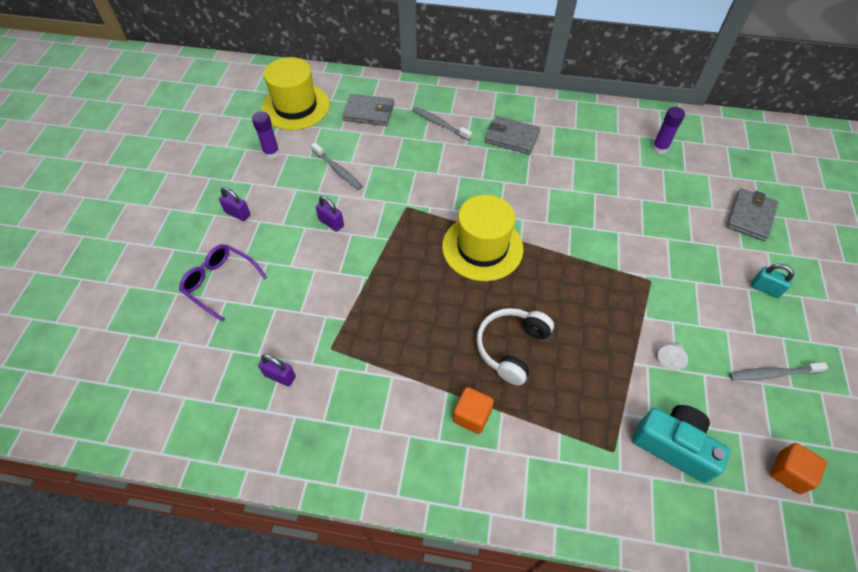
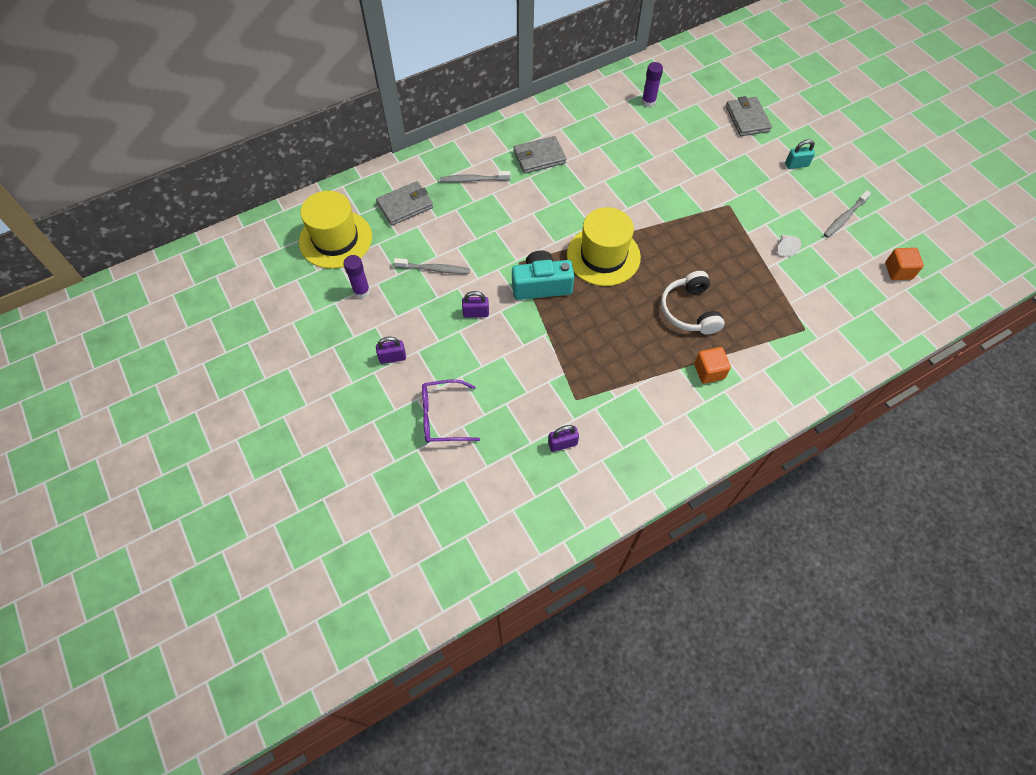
camera: 40 degrees left, 5 degrees up
(673, 446) = (832, 301): turquoise camera -> turquoise camera (541, 285)

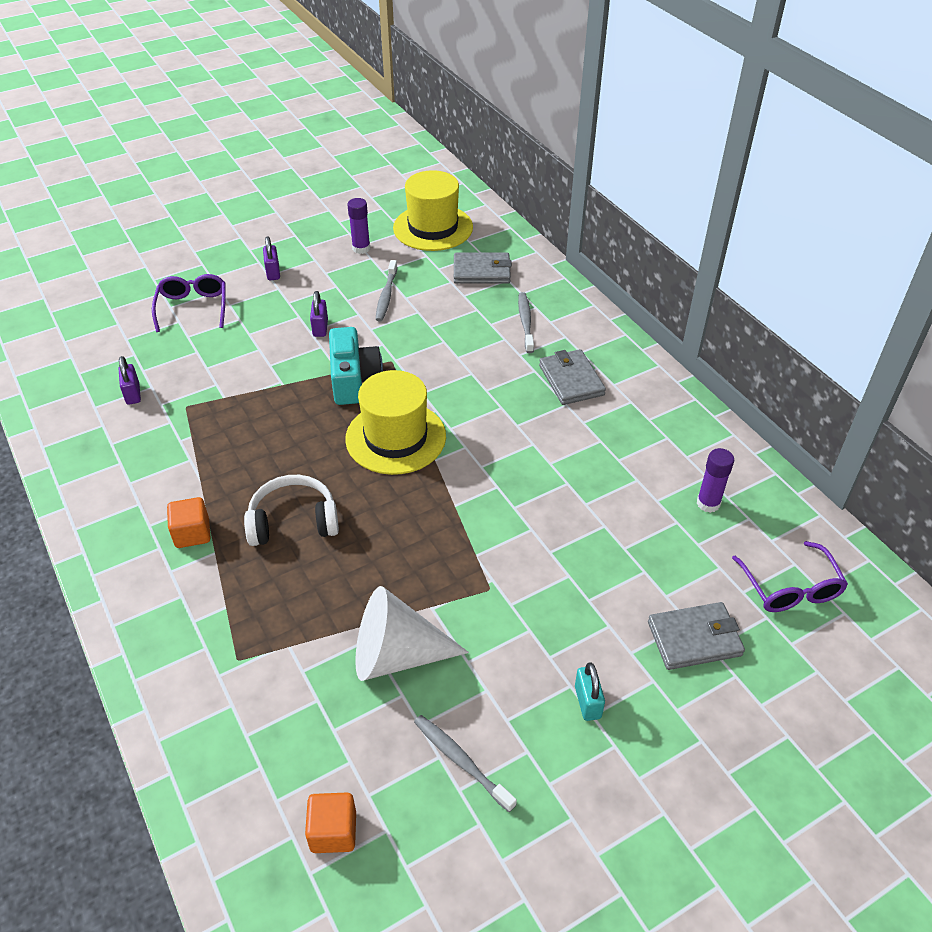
camera: 90 degrees right, 15 degrees down
(405, 205) = (482, 271): grey wallet -> grey wallet turned 60 degrees counterclockwise
(706, 77) = (790, 588): none -> purple glasses
(784, 248) = (396, 655): white cone -> white cone, size x2.45

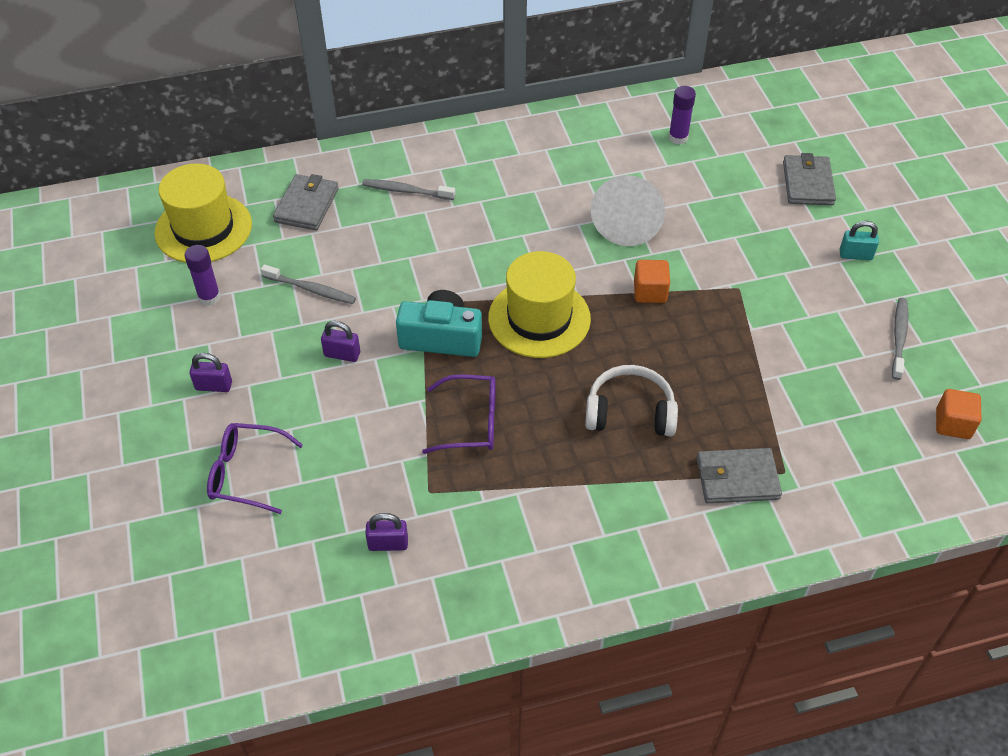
camera: 75 degrees left, 5 degrees up
(192, 533) = (625, 497): orange cube -> orange cube (650, 292)
(293, 522) = (630, 412): white headphones -> white headphones turned 90 degrees clockwise
(396, 655) = (796, 360): white cone -> white cone (627, 222)
(461, 761) = (899, 337): grey toothbrush -> grey toothbrush turned 135 degrees clockwise
(571, 380) = (503, 179): grey wallet -> grey wallet (737, 478)
(790, 588) = (770, 121): purple glasses -> purple glasses (470, 422)

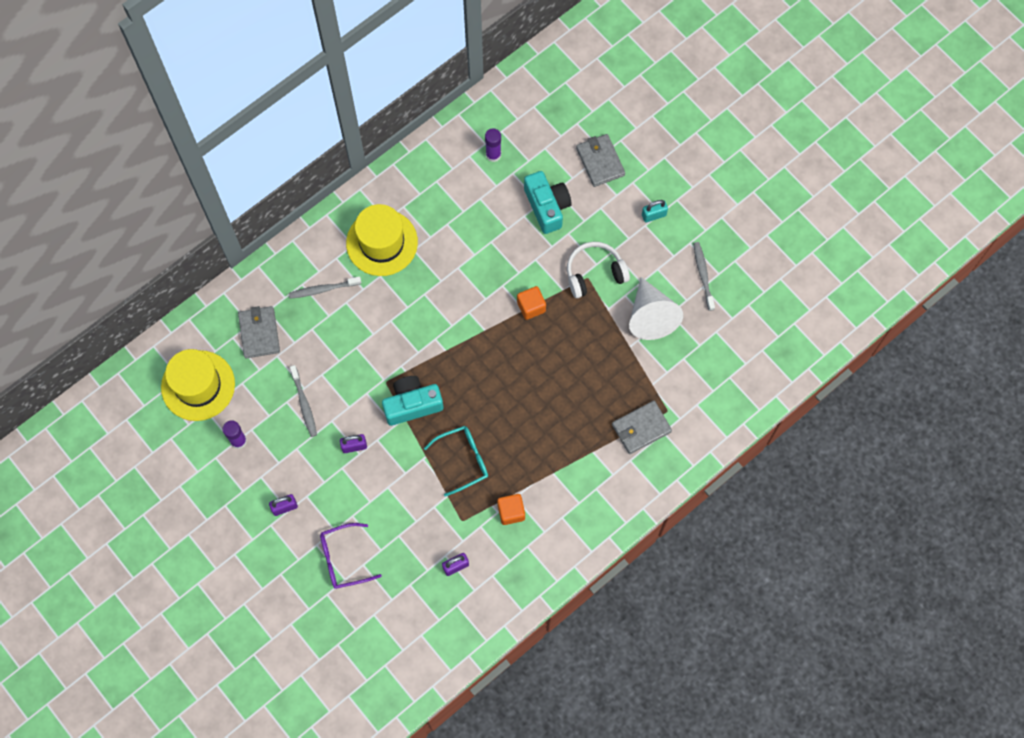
camera: 25 degrees left, 20 degrees up
(311, 289) = (304, 404): grey toothbrush -> grey toothbrush turned 75 degrees clockwise
(470, 422) = (463, 460): purple glasses -> turquoise glasses
(539, 318) = (468, 360): yellow hat -> yellow hat (382, 242)
(627, 222) = (491, 252): white cone -> white cone (650, 316)
(630, 412) = (558, 409): white headphones -> white headphones (594, 273)
(720, 203) = (547, 206): none -> turquoise camera
(952, 424) = (755, 330): orange cube -> orange cube (511, 512)

